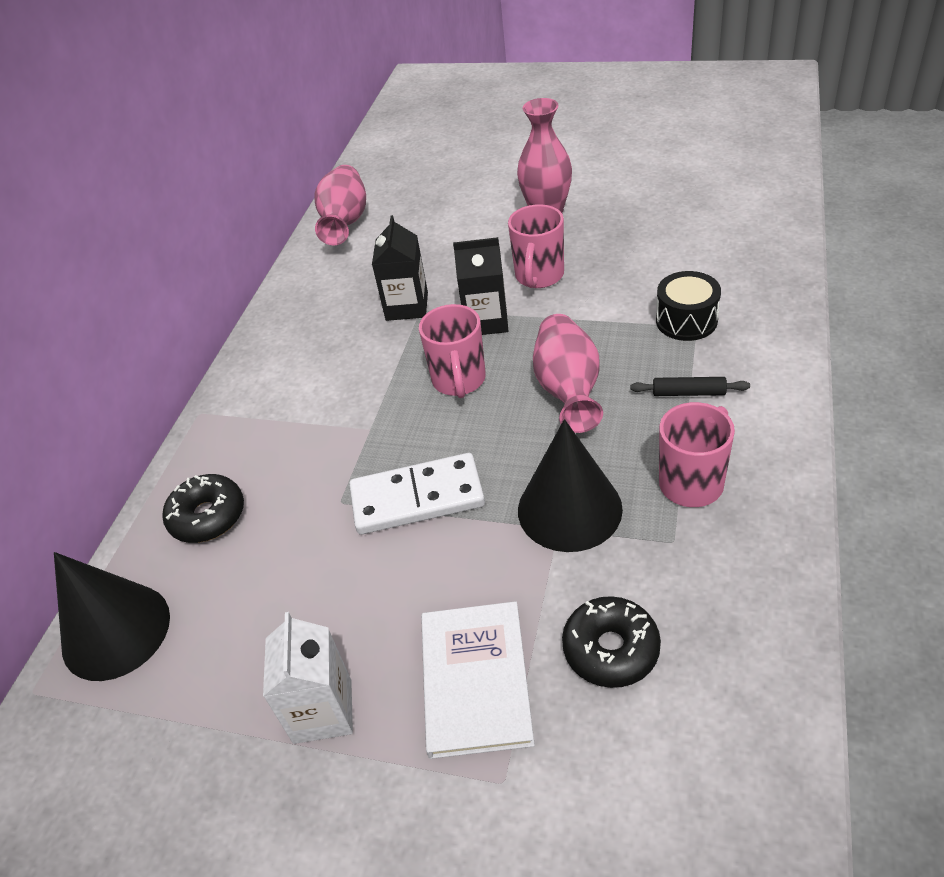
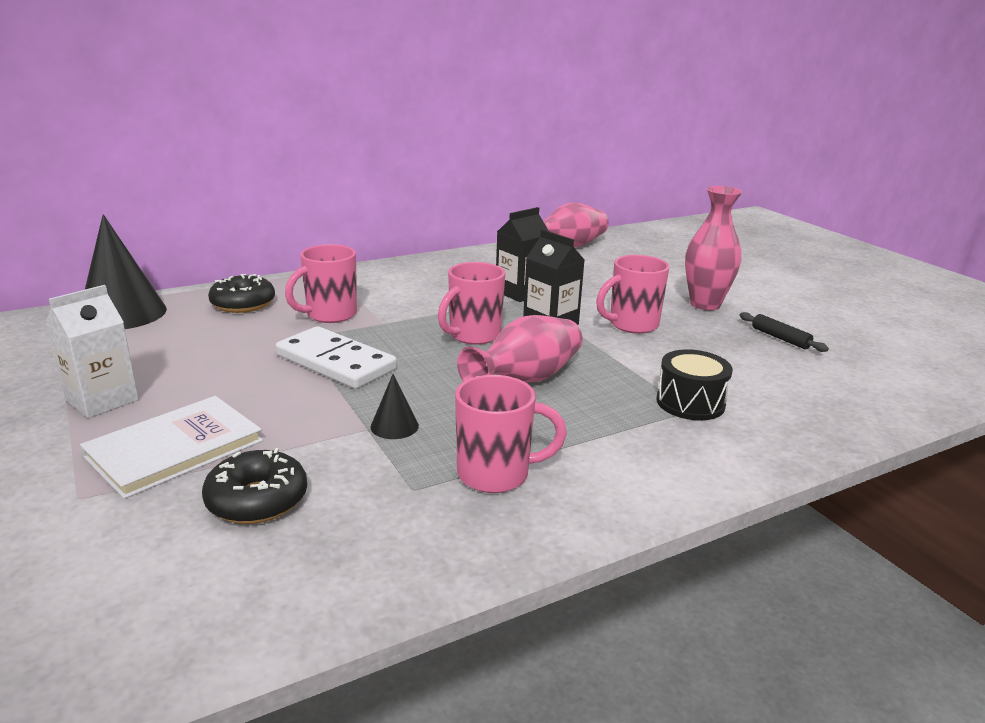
camera: 40 degrees right, 20 degrees down
(310, 459) = (330, 315): none -> pink mug
(569, 509) = (394, 426): black cone -> black cone, size x0.45
(688, 393) = (603, 434): black rolling pin -> black rolling pin (780, 338)

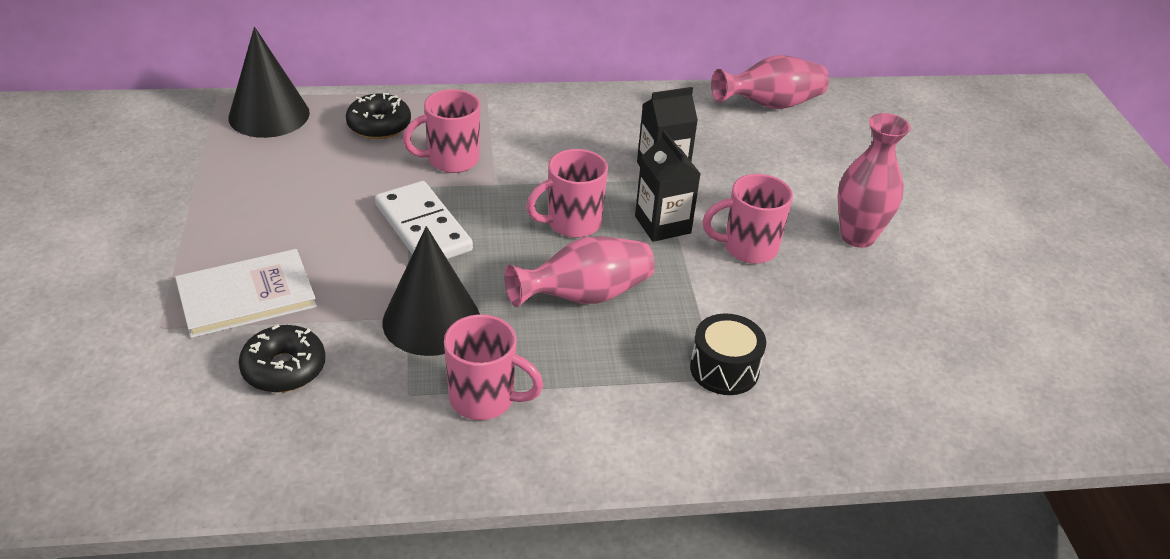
camera: 20 degrees right, 15 degrees up
(102, 400) = (213, 225): white carton -> none
(394, 426) = (431, 320): black cone -> black cone, size x2.20
(780, 338) = (900, 308): black rolling pin -> none

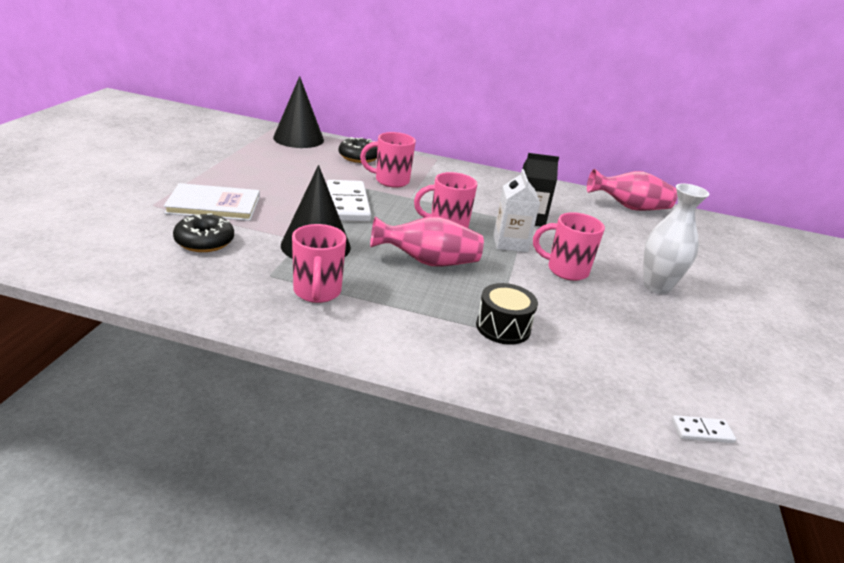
camera: 20 degrees right, 10 degrees down
(484, 399) = (317, 292): pink mug -> pink mug turned 45 degrees clockwise
(662, 224) = (510, 243): black carton -> white carton
(857, 236) = (656, 286): pink vase -> white vase
(983, 435) = (702, 431): none -> white domino

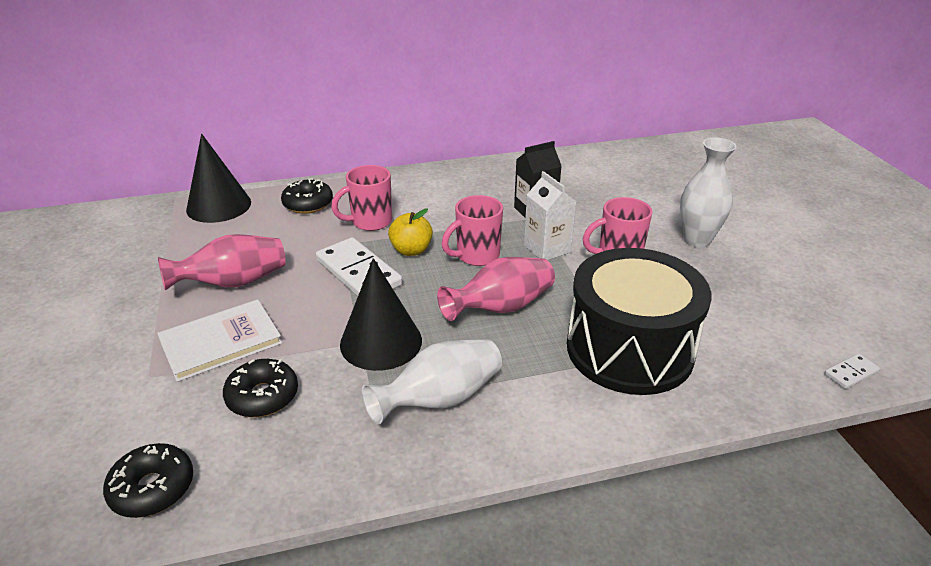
camera: 25 degrees left, 5 degrees up
(88, 257) = (152, 488): none -> black donut
(317, 292) = (440, 399): pink mug -> white vase
(401, 206) = (411, 250): none -> yellow apple
(503, 327) = (629, 349): black drum -> black drum, size x2.19
(629, 207) = (601, 159): pink vase -> pink vase (233, 283)

